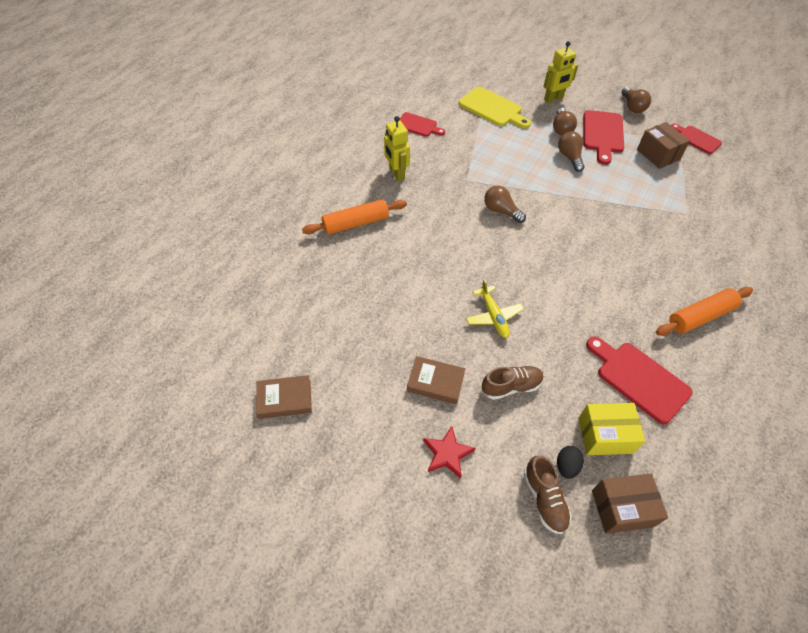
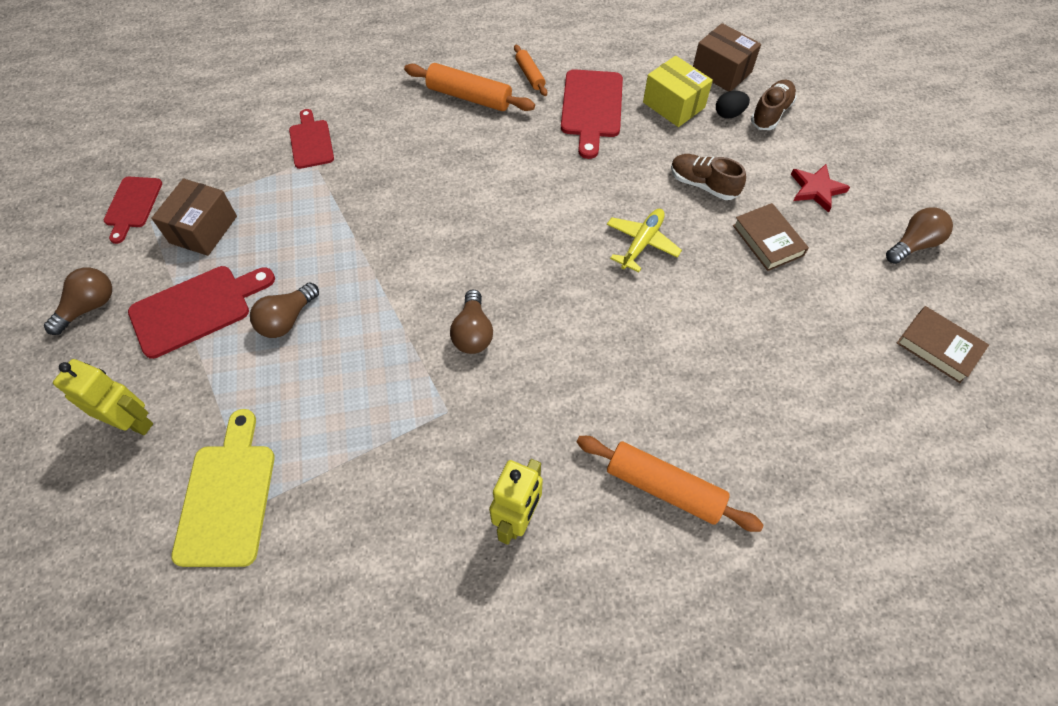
camera: 130 degrees left, 5 degrees up
(418, 125) = (368, 583): red cutting board -> red cutting board (311, 142)
(561, 129) = (219, 365): brown light bulb -> brown light bulb (913, 244)
(704, 367) = (530, 75): none -> orange rolling pin

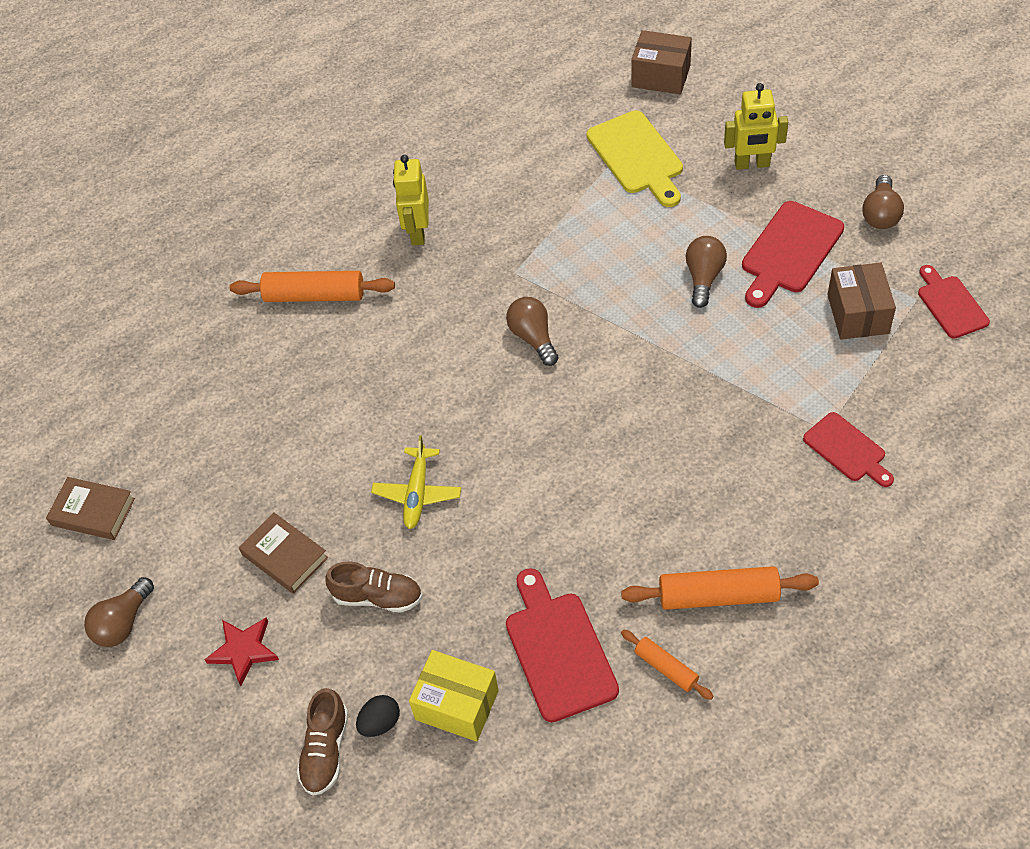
camera: 160 degrees right, 5 degrees down
(721, 71) = (414, 800): brown box -> brown box (661, 76)

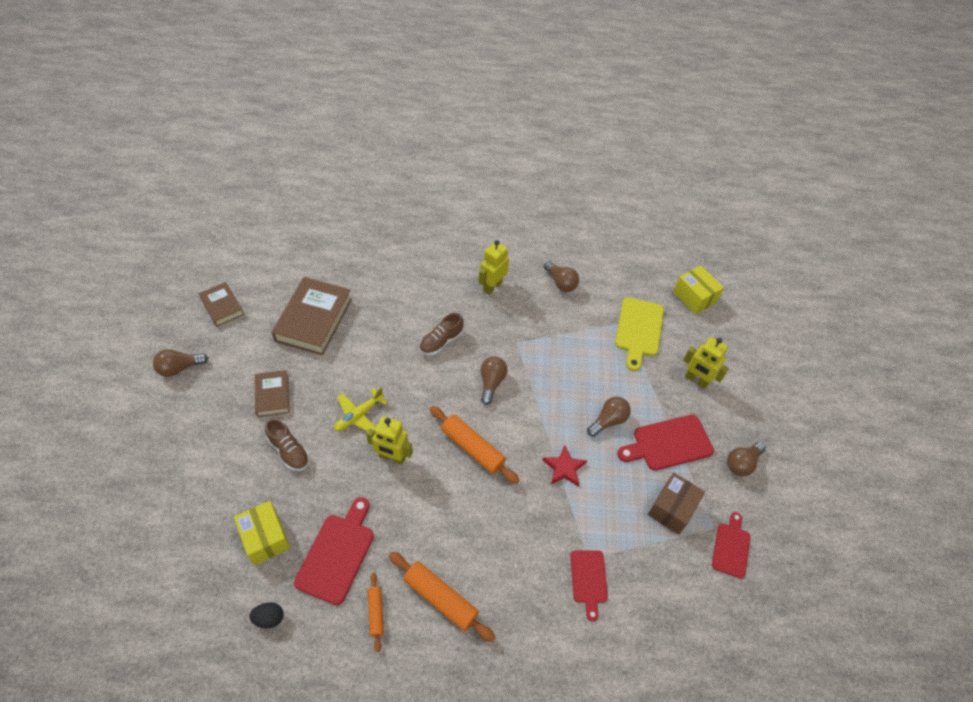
camera: 30 degrees right, 0 degrees up
(236, 434) = (314, 319): none -> brown book
(243, 650) = (210, 425): red star -> red star (564, 468)
(314, 295) = (415, 281): orange rolling pin -> orange rolling pin (472, 448)
(326, 750) = (190, 506): brown shoe -> brown shoe (441, 341)
(380, 723) = (225, 514): black egg -> black egg (269, 618)
(494, 169) = (561, 283): none -> brown light bulb
(507, 504) = (392, 457): none -> yellow robot
(661, 76) = (694, 297): brown box -> yellow box

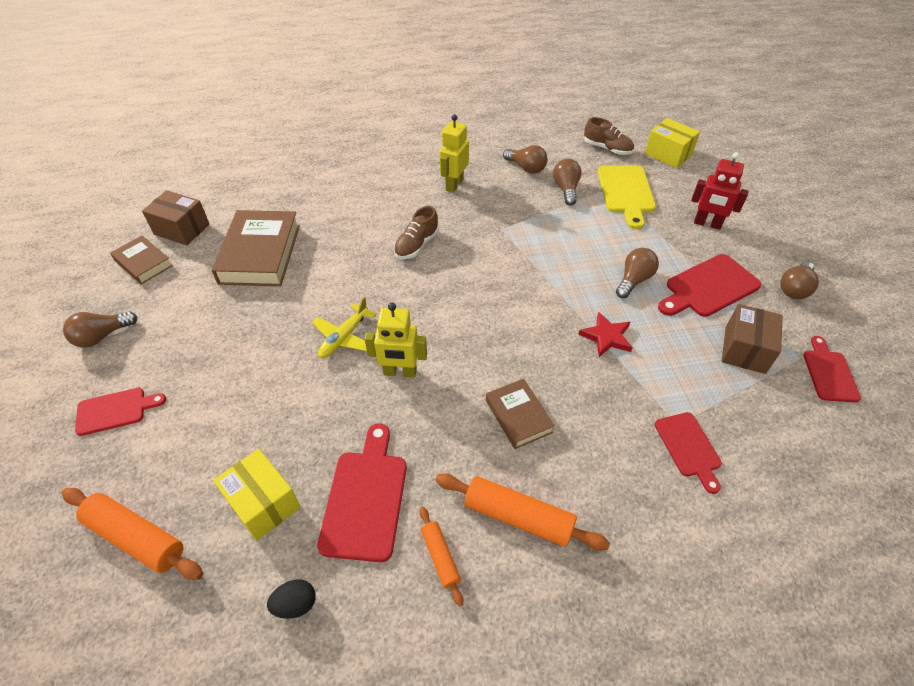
camera: 10 degrees left, 5 degrees down
(178, 435) = (115, 410): none -> red cutting board
(258, 280) = (182, 229): none -> brown box
(273, 395) = (230, 340): brown book -> brown book (518, 416)
(289, 451) = (267, 395): brown shoe -> brown shoe (607, 149)
(472, 448) = (493, 341): orange rolling pin -> orange rolling pin (136, 538)
(491, 382) = (489, 272): brown light bulb -> brown light bulb (566, 189)
(696, 380) = (707, 224): yellow robot -> red robot

